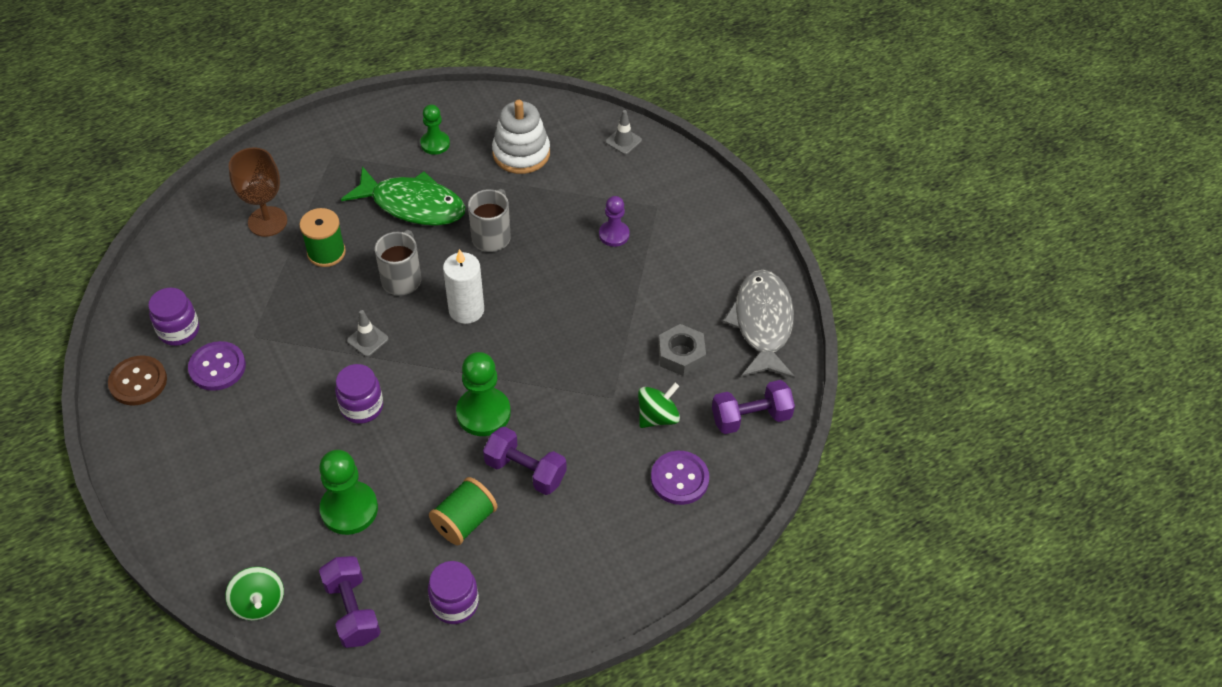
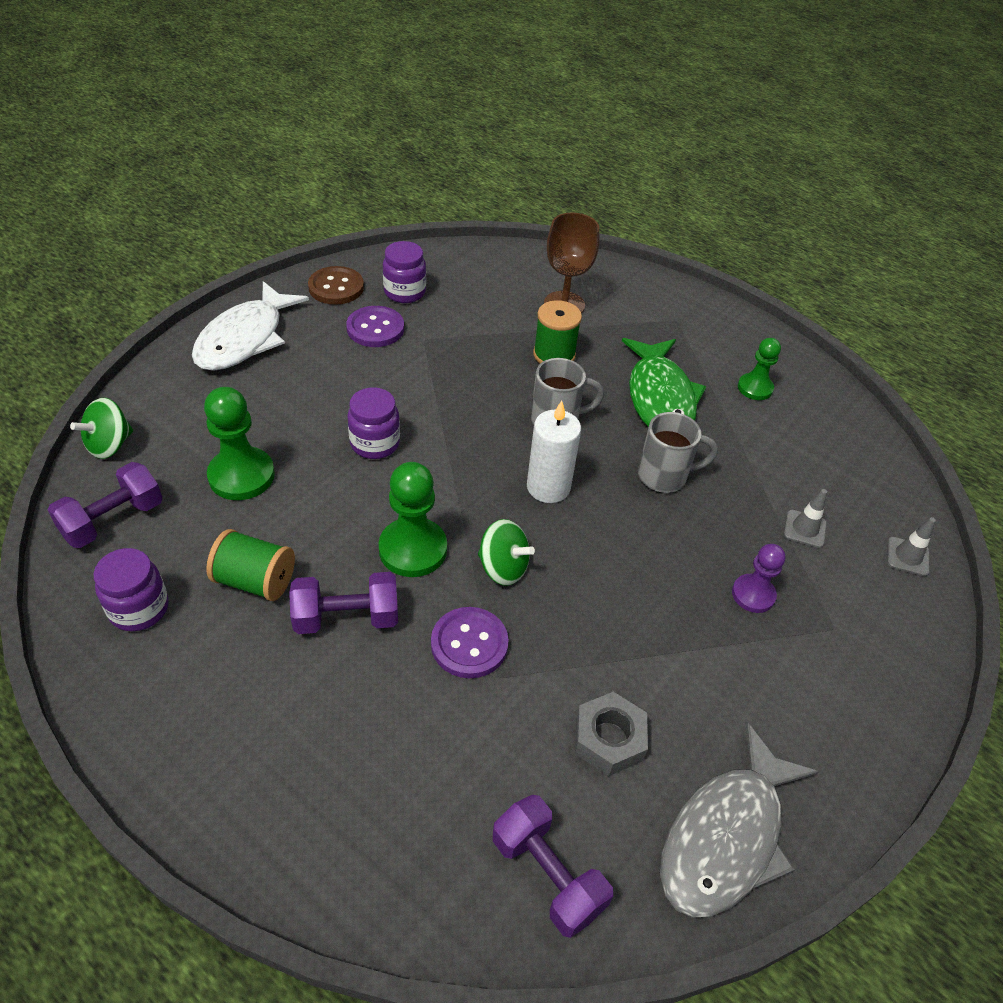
camera: 65 degrees right, 5 degrees down
(171, 472) = (245, 339): none -> white fish
(367, 340) = (463, 420): grey traffic cone -> grey traffic cone (805, 529)
(521, 153) = (803, 463): white stacking toy -> none
(525, 471) = (346, 617): purple dumbbell -> purple dumbbell turned 75 degrees clockwise
(657, 417) = (491, 742): green spinning top -> green spinning top (503, 568)
(679, 479) = (399, 806): purple button -> purple button (469, 644)
(762, 324) = (726, 836): grey fish -> grey fish turned 150 degrees clockwise

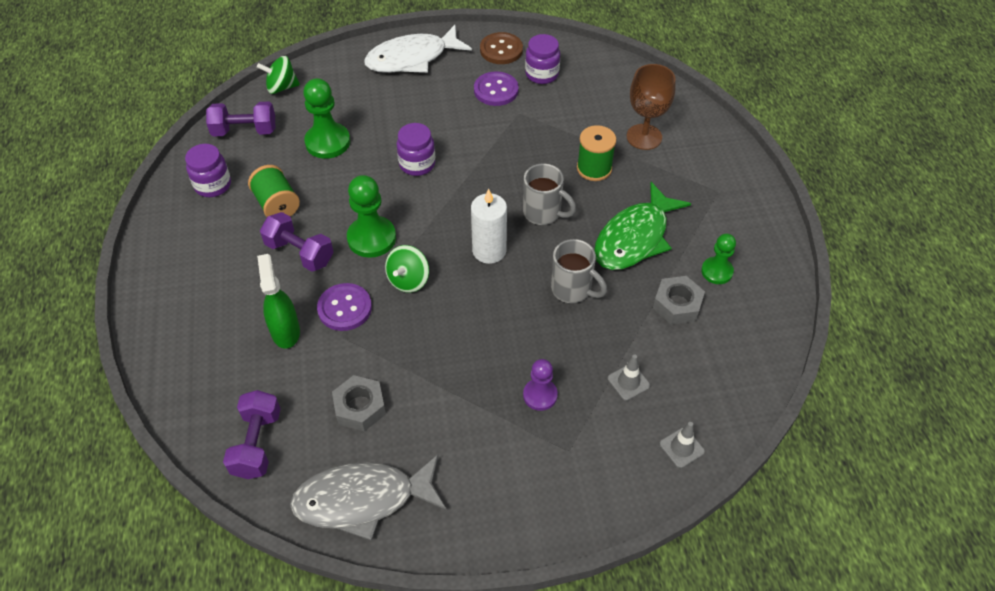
camera: 45 degrees right, 5 degrees up
(430, 717) = (285, 331): none -> green spray bottle
(503, 568) = (408, 280): green spinning top -> green spinning top turned 45 degrees clockwise
(760, 435) = (677, 305): none -> grey nut

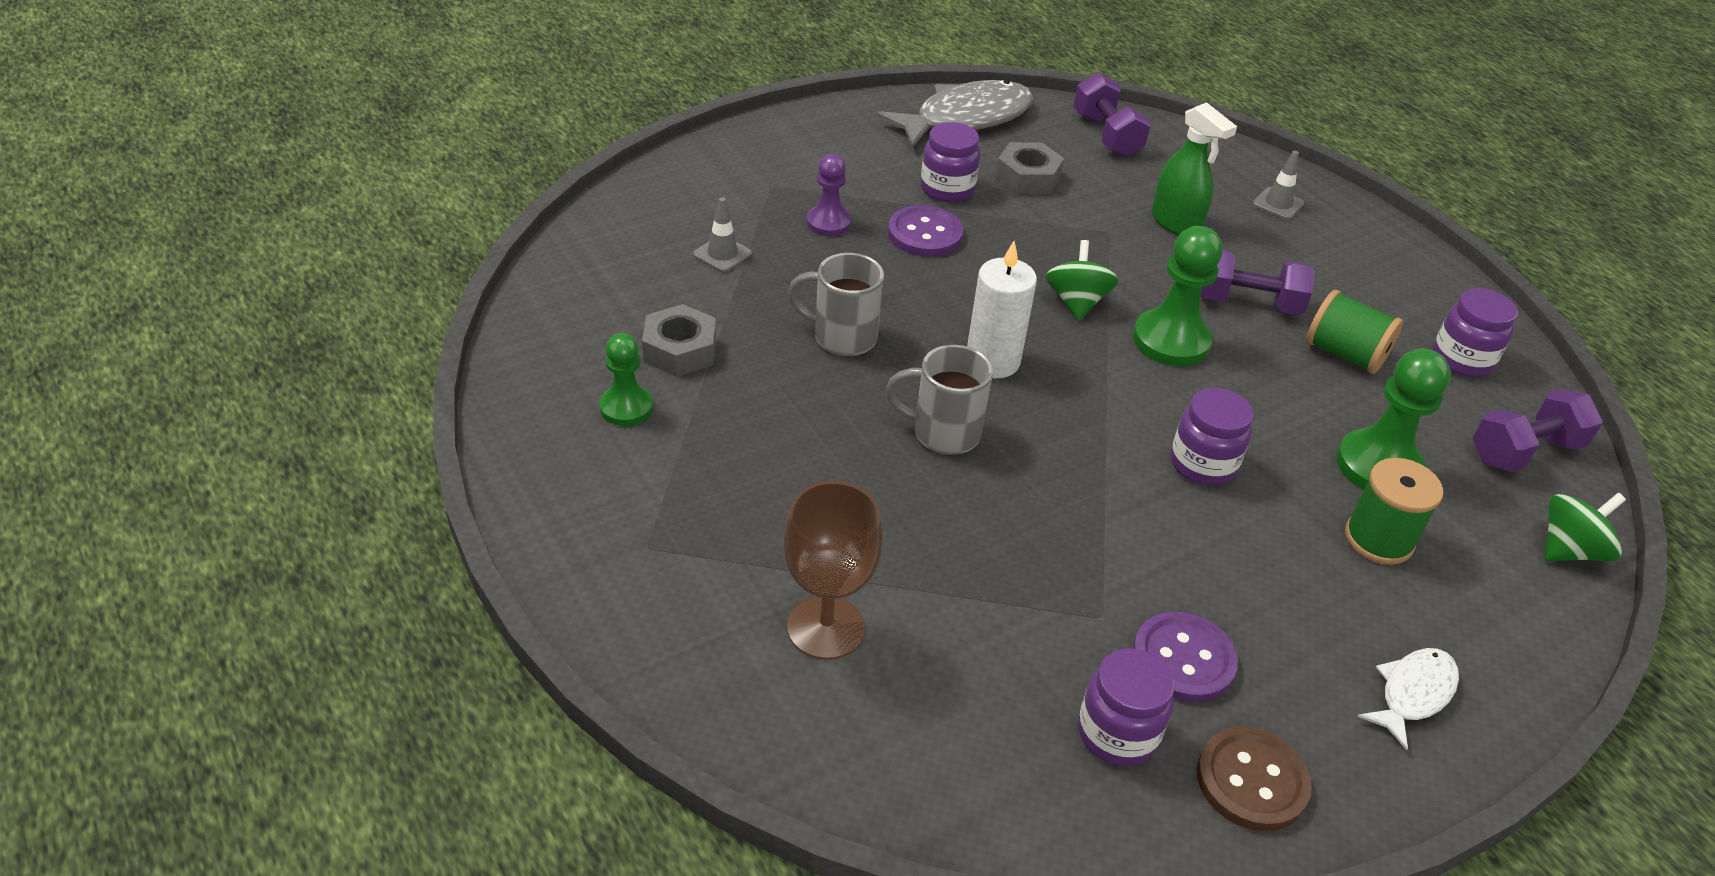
camera: 155 degrees right, 10 degrees down
(344, 308) = (1129, 257): purple button -> purple button (925, 234)
(412, 58) = (1412, 694): white fish -> white fish, size x0.54
(431, 410) = (947, 189): none -> purple jar
(594, 168) = (895, 533): green spool -> green spool (1378, 539)
(635, 238) = (775, 429): green fish -> none
(681, 447) = (637, 209): grey traffic cone -> grey traffic cone (1278, 204)

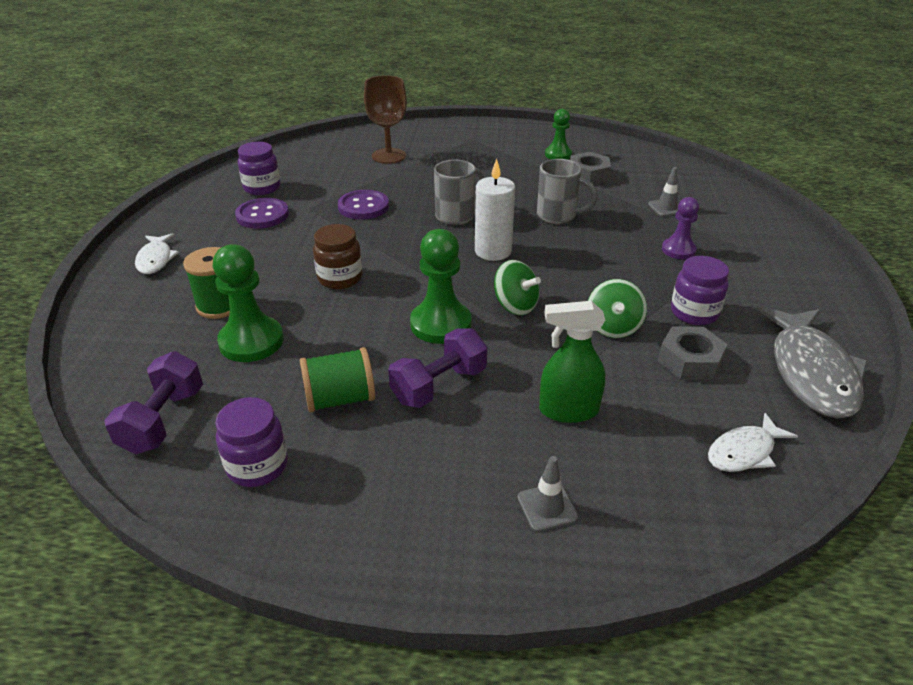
camera: 130 degrees right, 5 degrees down
(842, 337) = (558, 216): grey mug -> grey mug turned 60 degrees clockwise
(925, 234) = (640, 280): purple button -> purple button (363, 207)
(1106, 135) = (744, 452): purple dumbbell -> white fish
(1202, 464) = (340, 278): purple jar -> brown jar
(1251, 781) = (201, 203): brown button -> none
(1569, 550) = (101, 373): green spinning top -> green spinning top (613, 327)

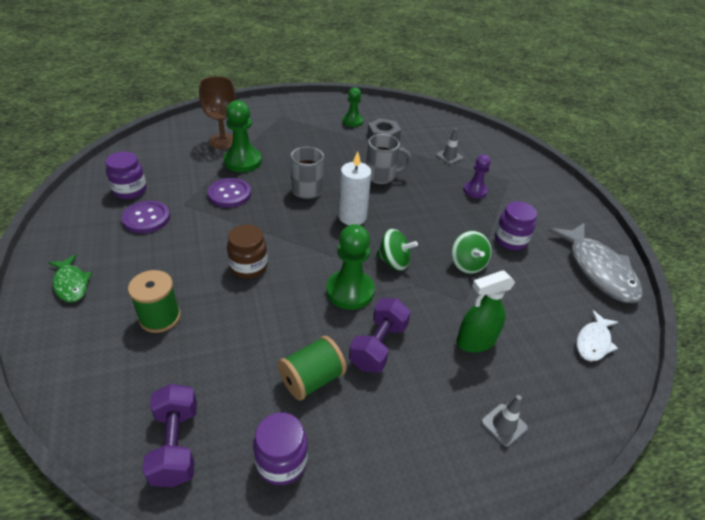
camera: 25 degrees left, 5 degrees up
(156, 259) = (71, 284): white fish -> green fish
(251, 341) = (208, 345): green pawn -> green pawn (243, 161)
(690, 361) = (527, 280): grey nut -> none

